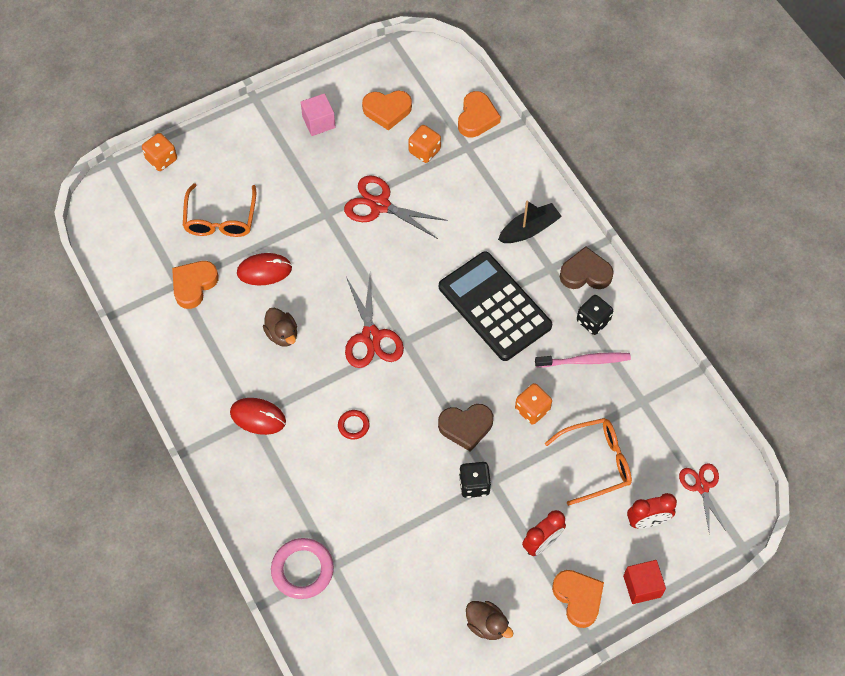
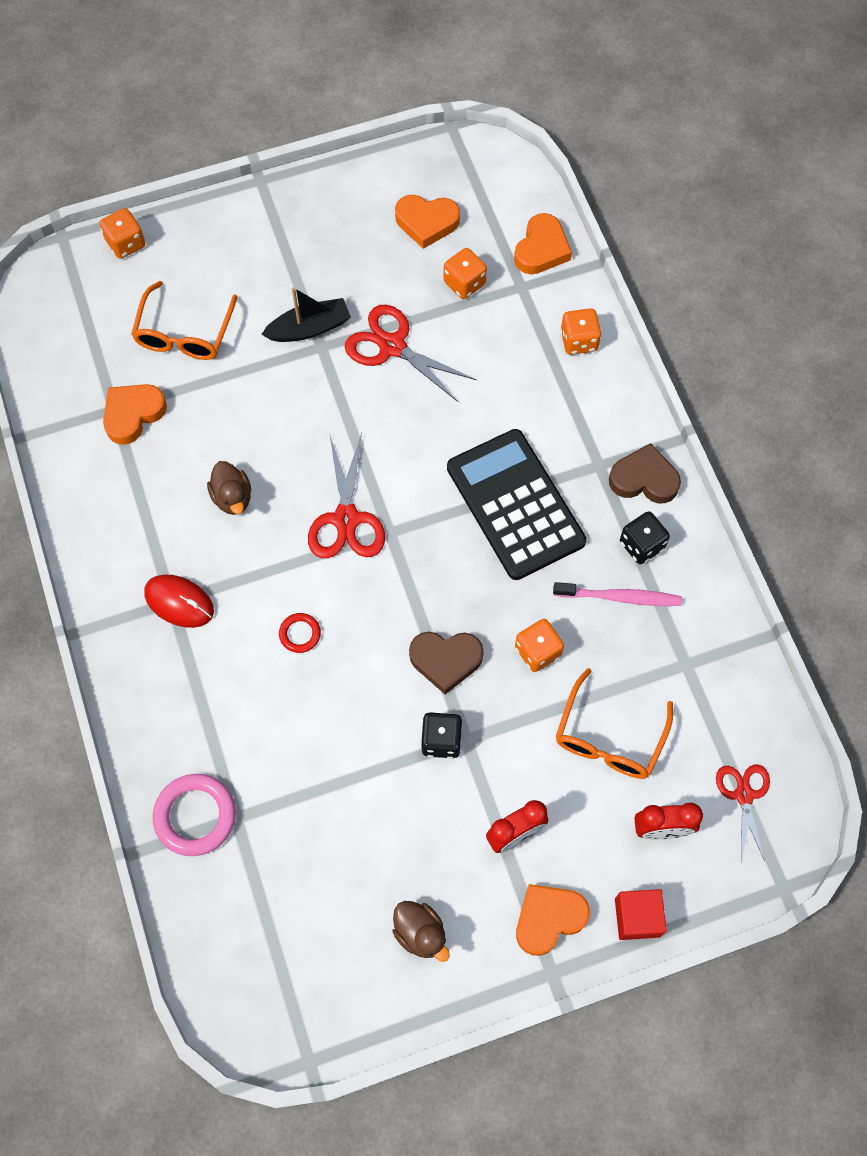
camera: 10 degrees right, 5 degrees up
(264, 270) = (226, 409): red mouse -> none
(319, 122) = (335, 224): pink cube -> none
(518, 180) = (579, 341): none -> orange dice
(529, 229) = (581, 408): black boat -> black boat (309, 328)
(578, 598) = (548, 919): orange heart -> orange heart turned 105 degrees counterclockwise
(596, 462) = (609, 738): orange glasses -> orange glasses turned 120 degrees clockwise

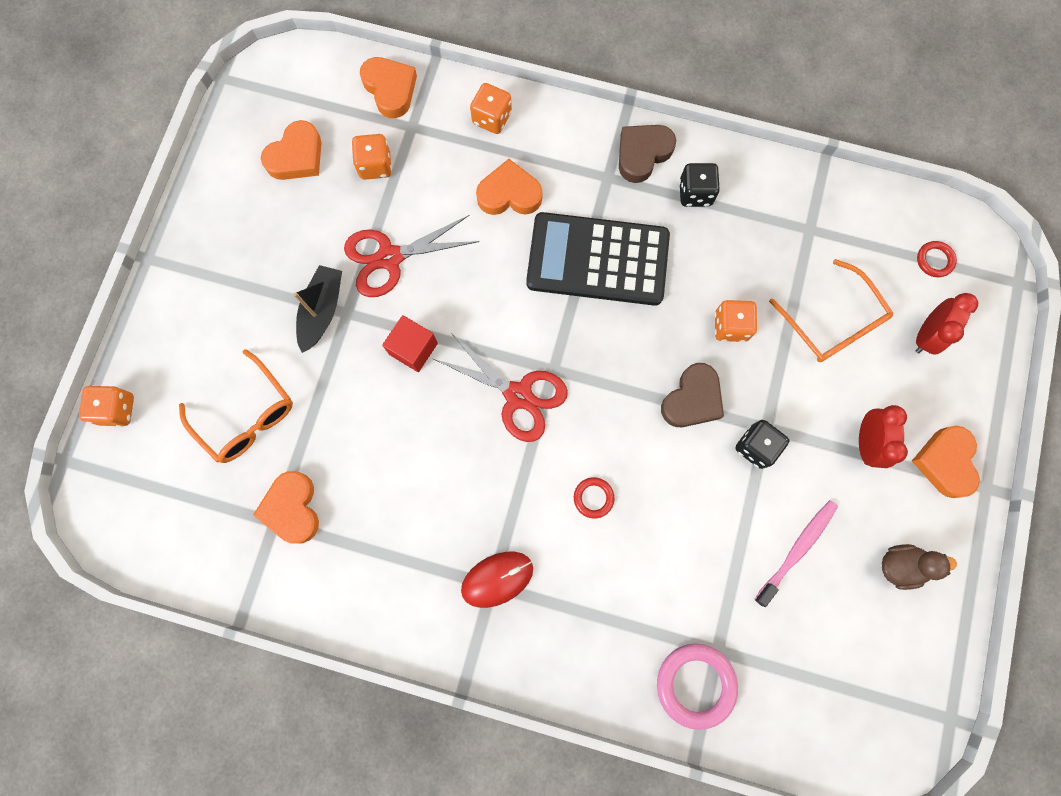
camera: 55 degrees left, 10 degrees up
(232, 497) = (433, 474): brown duck -> none
(520, 398) = (509, 194): none -> orange heart
(620, 597) = (726, 238): pink toothbrush -> pink toothbrush (797, 550)
(637, 917) = (981, 398): red cube -> red cube (413, 349)
(744, 794) = (934, 260): red scissors -> red ring

